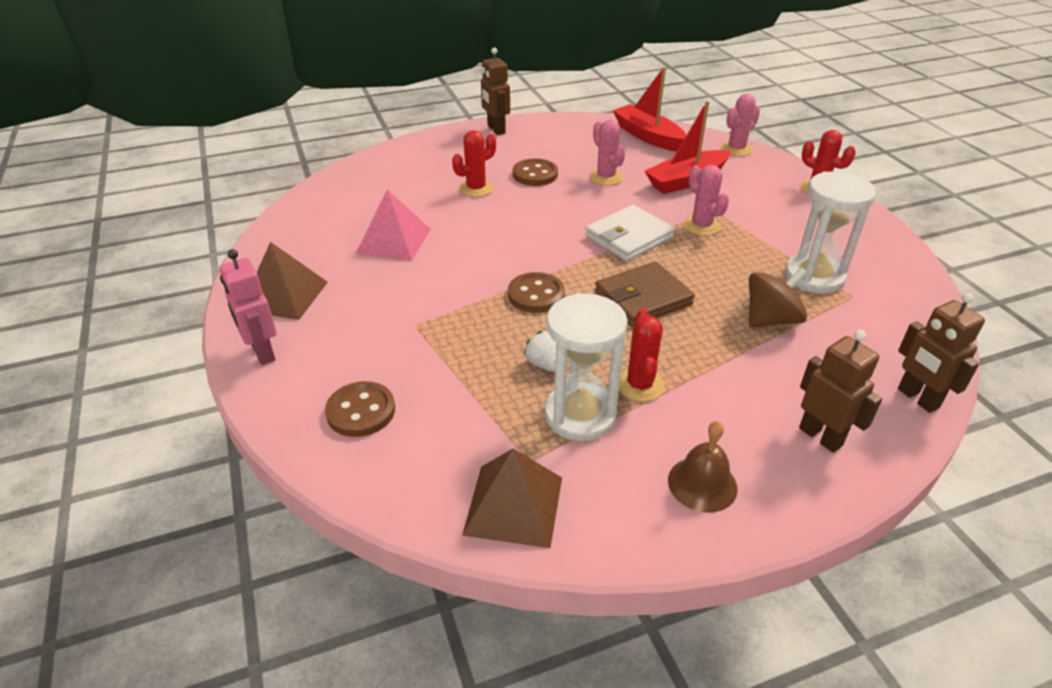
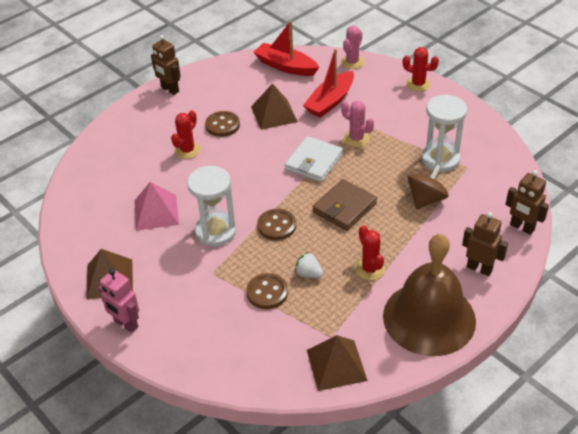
camera: 20 degrees left, 5 degrees up
(361, 411) = (216, 341): brown button -> brown button (267, 292)
(580, 415) = (345, 299): white hourglass -> white hourglass (215, 232)
(606, 177) = (274, 114): pink cactus -> brown pyramid
(702, 484) = (429, 318): brown bell -> brown bell, size x2.34

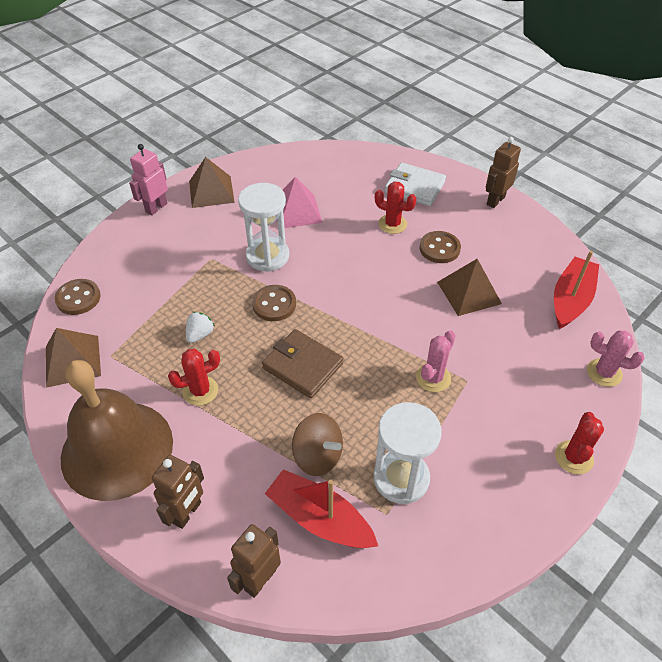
camera: 85 degrees right, 5 degrees up
(267, 292) = (178, 301): brown button -> brown button (78, 298)
(313, 162) = (383, 334): white wallet -> white wallet (414, 187)
(330, 101) = (506, 348): red boat -> red boat (319, 518)

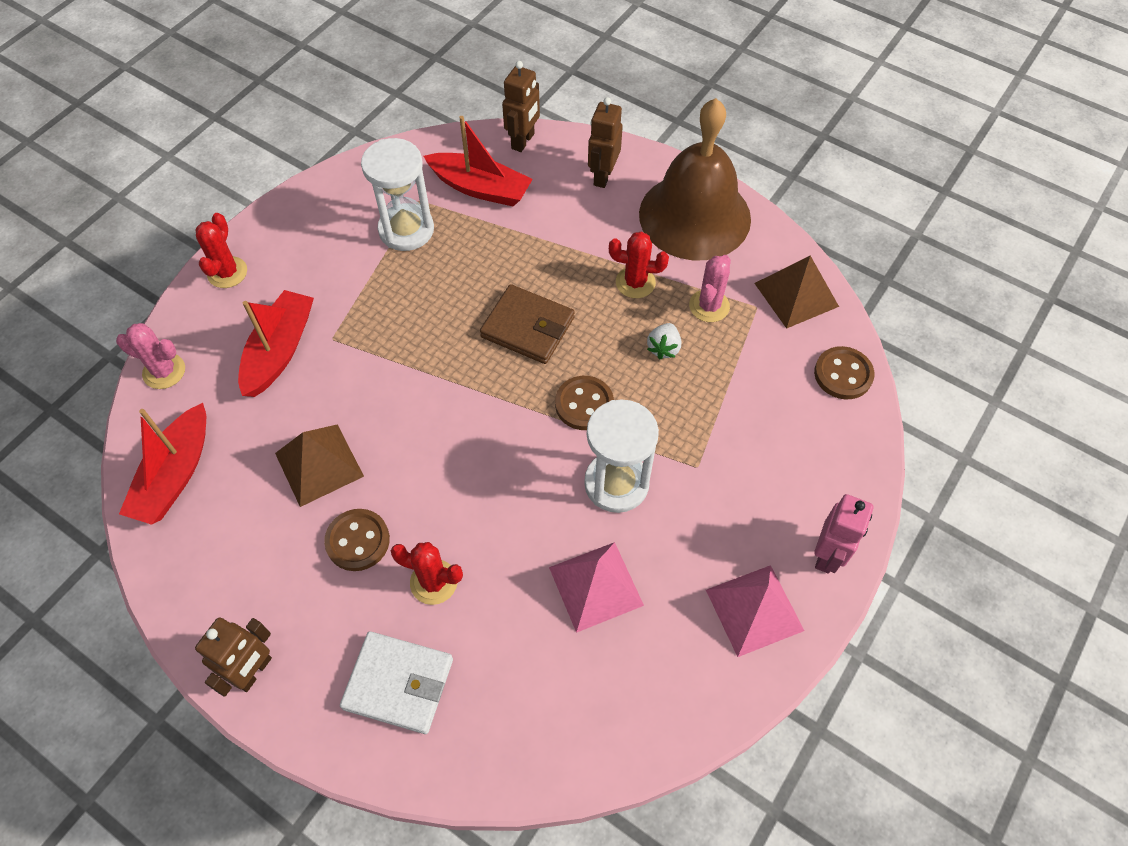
camera: 170 degrees right, 10 degrees up
(200, 391) = (635, 282): red cactus -> red cactus turned 45 degrees clockwise
(211, 191) = (754, 610): brown pyramid -> pink pyramid
(318, 456) = (492, 237): brown spinning top -> none
(433, 378) = (372, 335): pink cactus -> pink cactus (709, 306)
(510, 376) = (280, 351): none -> red boat

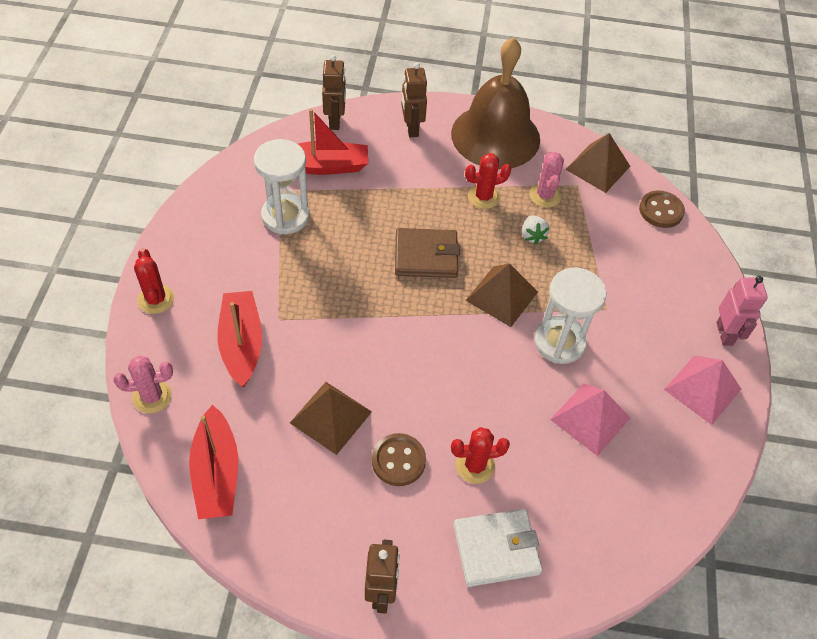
camera: 30 degrees left, 5 degrees down
(584, 404) = (502, 296): brown button -> brown pyramid

